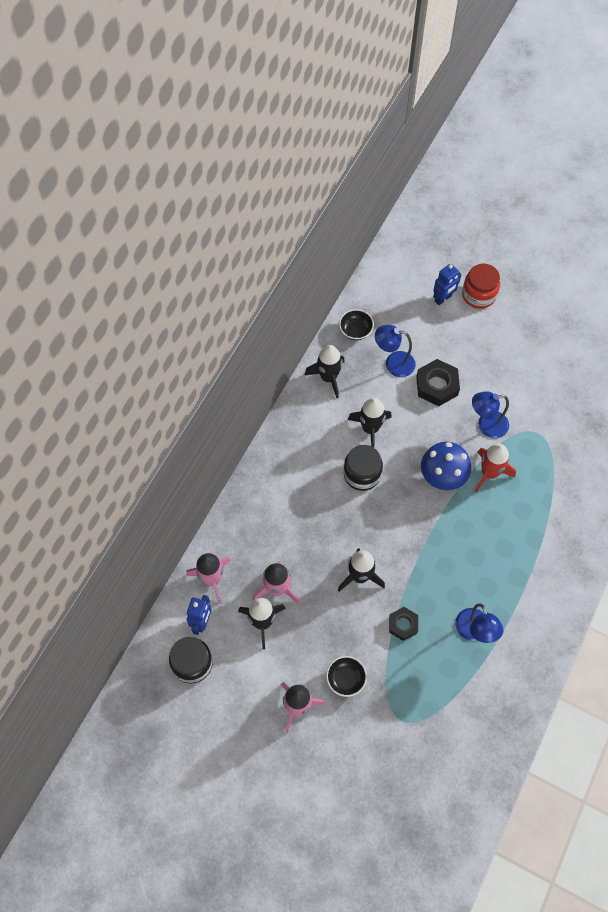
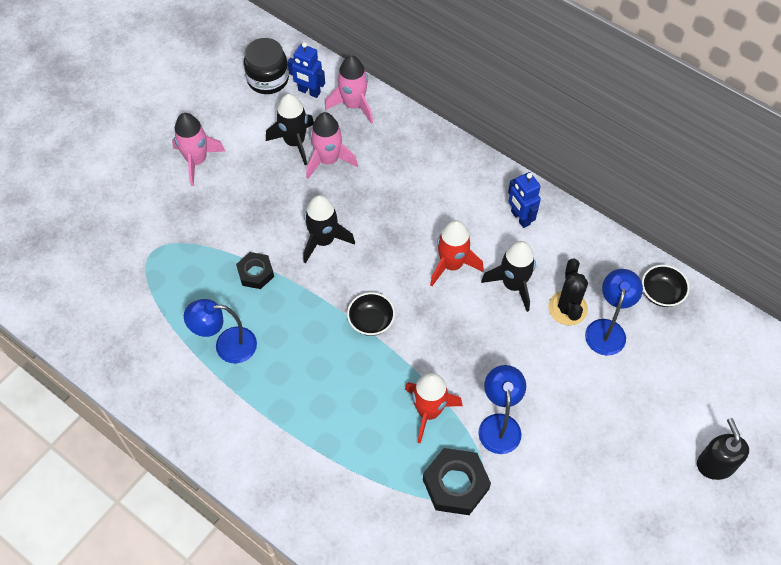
camera: 100 degrees right, 5 degrees down
(328, 377) = (592, 251): black rocket -> none
(345, 679) = (211, 207): black bowl -> black bowl (371, 321)
(362, 474) = (452, 265): black jar -> red rocket
(382, 390) = (567, 308): none -> black cactus
(437, 385) = (568, 375): black nut -> black nut (455, 484)
(442, 477) = (432, 353): blue mushroom -> none
(443, 299) = (710, 414): blue robot -> blue robot (520, 218)
(478, 295) = (715, 464): red jar -> black soap dispenser

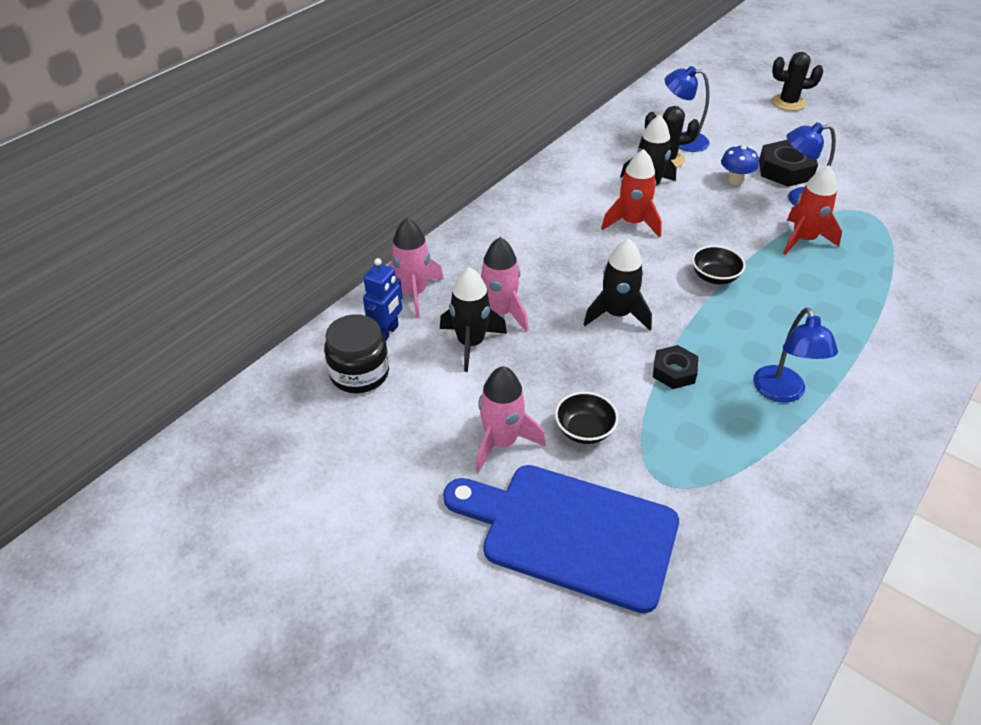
camera: 90 degrees left, 15 degrees down
(119, 196) = (571, 532): none -> blue cutting board
(455, 484) = (870, 225): black nut -> black nut (785, 170)
(520, 218) = (569, 181): blue robot -> none
(532, 368) = (735, 180): none -> blue mushroom
(661, 293) = (639, 114): black bowl -> black bowl (584, 430)
(715, 464) = (788, 103): black soap dispenser -> black cactus

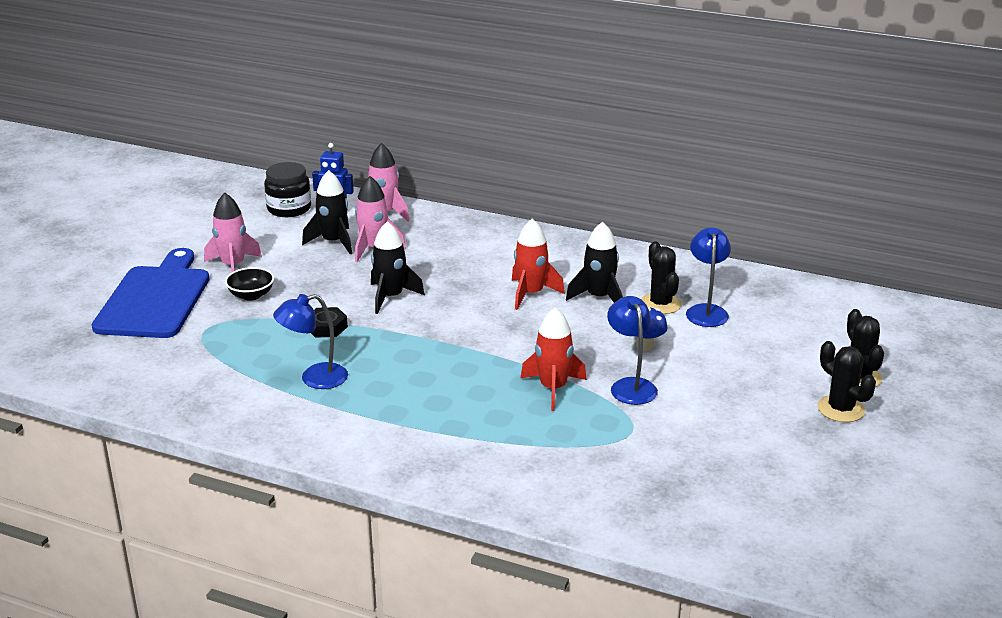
camera: 75 degrees right, 15 degrees down
(714, 277) = (464, 340): black bowl -> none
(785, 170) = (688, 376): black nut -> none
(831, 119) = (841, 409): none -> black cactus

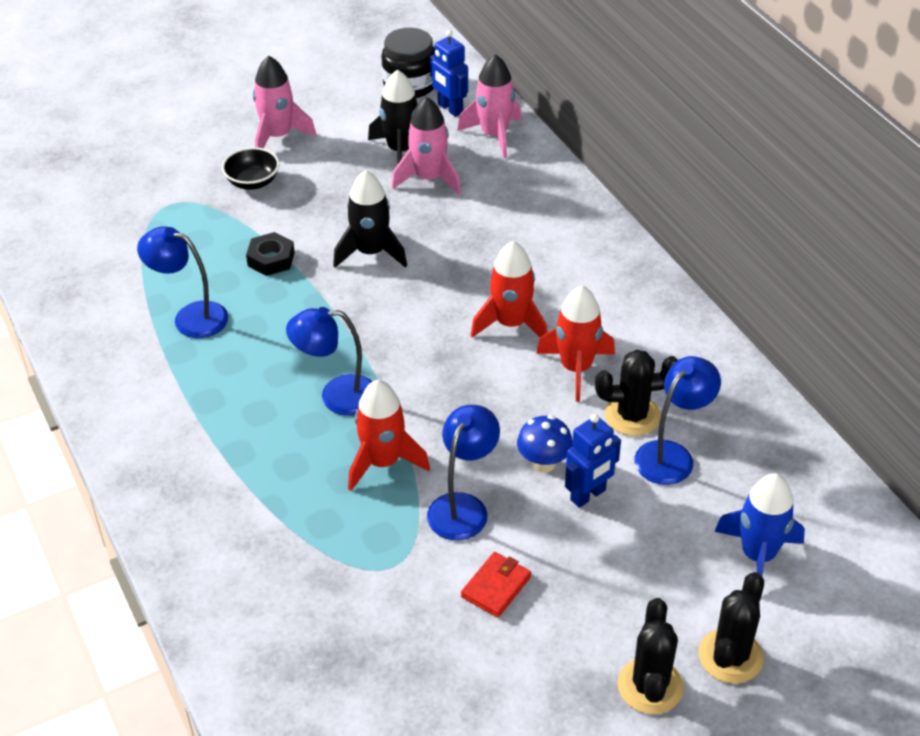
camera: 40 degrees right, 15 degrees up
(155, 299) = (171, 144): blue cutting board -> none
(476, 372) = (337, 396): none -> blue lamp
(599, 297) = (576, 368): black rocket -> red rocket
(660, 304) = (632, 415): black cactus -> black cactus turned 60 degrees clockwise
(690, 348) = (588, 495): none -> blue robot
(702, 410) = (496, 587): none -> red wallet
(810, 331) = (758, 556): none -> blue rocket

